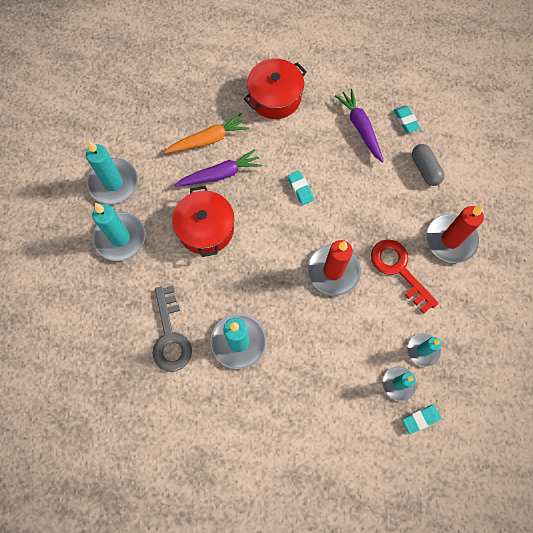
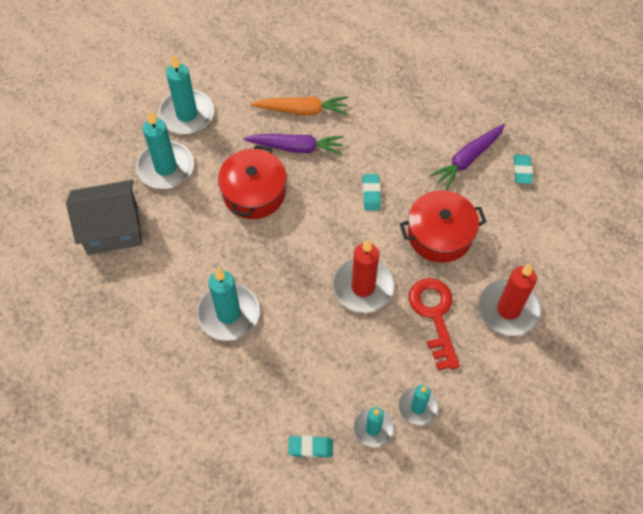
camera: 25 degrees right, 10 degrees down
(103, 312) = (112, 229): none -> grey house
(170, 336) = (164, 279): grey key -> none
(275, 97) = (392, 95): red pot -> red pot (440, 235)
(360, 128) = (467, 159): purple carrot -> purple carrot turned 135 degrees counterclockwise
(420, 419) = (378, 475): turquoise eraser -> turquoise eraser (310, 448)
(425, 169) = (517, 227): grey capsule -> none

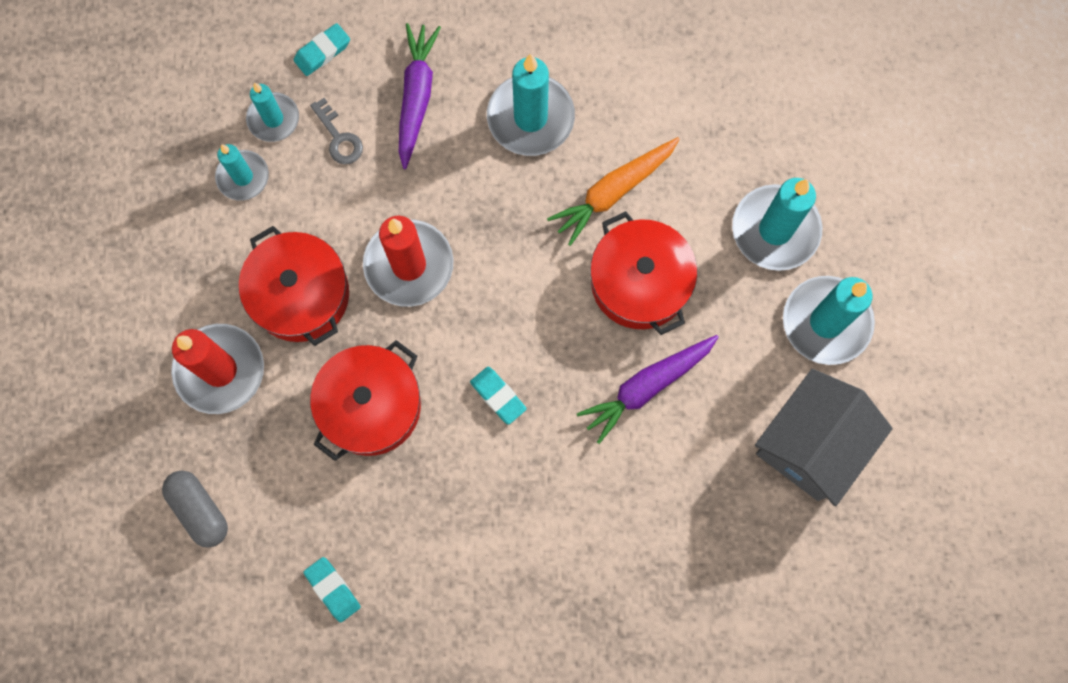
camera: 140 degrees right, 15 degrees up
(112, 229) = (754, 108): grey house -> grey house (811, 444)
(302, 110) = (690, 450): orange carrot -> orange carrot (613, 192)
(343, 386) = (339, 137): none -> grey key
(434, 316) = (300, 294): red key -> red pot
(467, 159) = (416, 550): purple carrot -> purple carrot (416, 97)
(566, 250) = (199, 510): none -> grey capsule

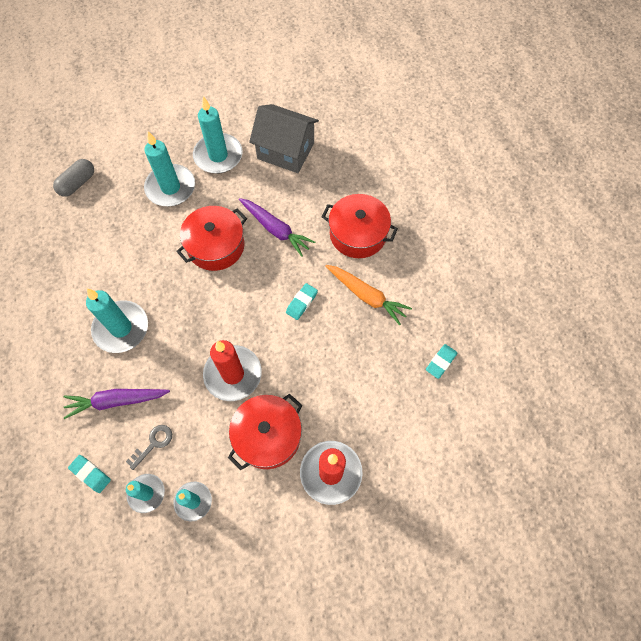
camera: 105 degrees left, 10 degrees down
(199, 510) = (422, 456): grey capsule -> grey capsule (77, 183)
(371, 406) = (327, 371): red pot -> red pot (358, 234)
(613, 192) = (162, 271): orange carrot -> orange carrot (366, 296)

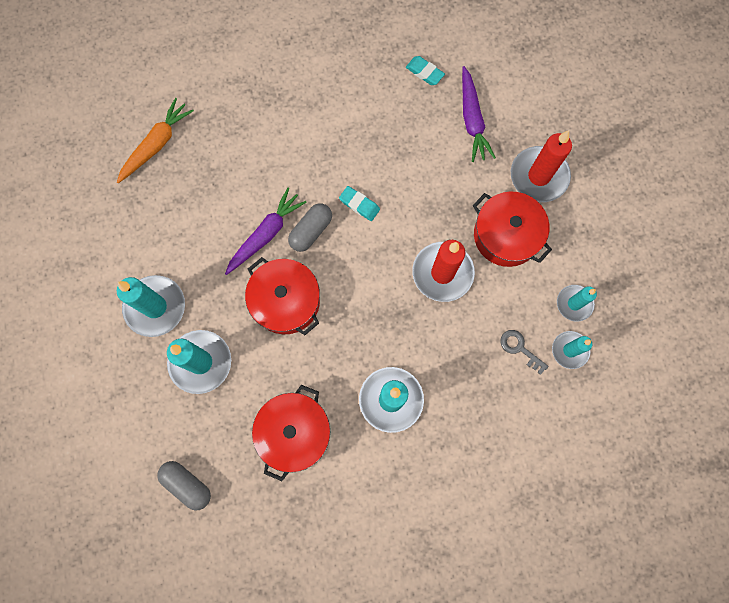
camera: 90 degrees left, 10 degrees up
(91, 474) = (554, 410): turquoise eraser -> none
(116, 401) = (476, 393): purple carrot -> purple carrot (472, 120)
(277, 264) = (311, 231): none -> grey capsule
(286, 151) = (153, 226): grey house -> none
(358, 234) = (274, 146): red pot -> red pot (294, 432)
(366, 296) = (351, 139): orange carrot -> orange carrot (156, 144)

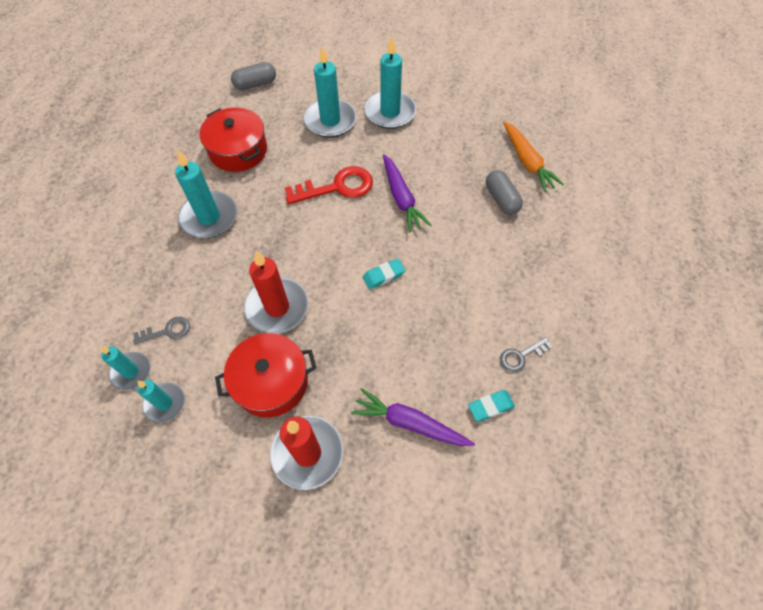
camera: 120 degrees right, 15 degrees down
(286, 301) = (337, 187): red pot -> red key
(311, 231) = (383, 229): grey capsule -> grey capsule (501, 199)
(370, 69) = (521, 356): none -> grey key

